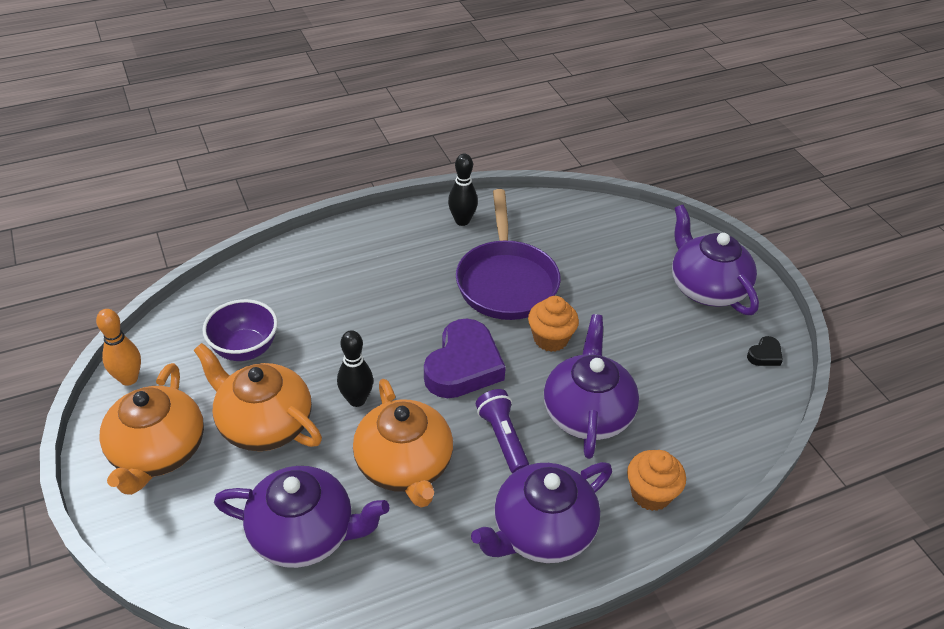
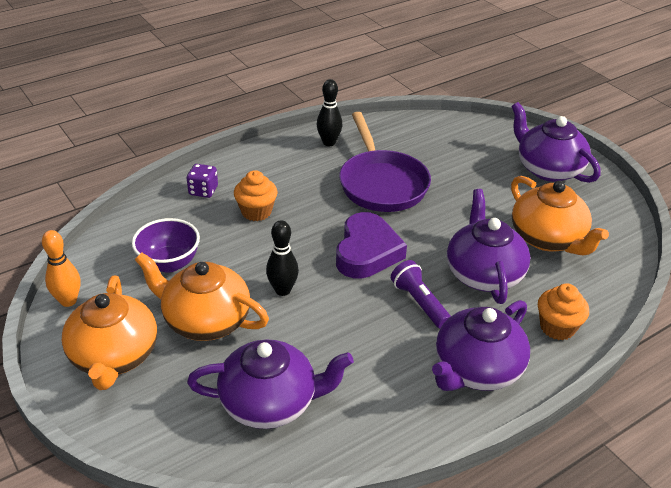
camera: 10 degrees left, 5 degrees down
(306, 264) = (203, 191): none -> purple dice
(405, 466) = (342, 336): orange teapot -> orange teapot (548, 239)
(550, 339) = (434, 222): orange cupcake -> orange cupcake (256, 212)
(764, 355) = (611, 212): black heart -> none

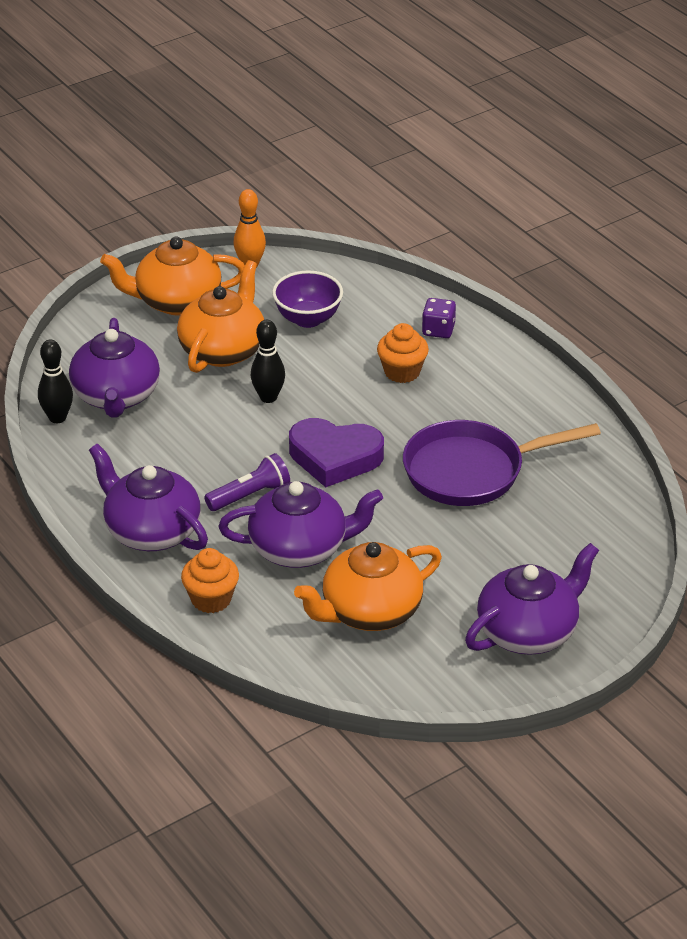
camera: 90 degrees right, 0 degrees up
(329, 142) = (559, 425): black bowling pin -> black bowling pin (57, 418)

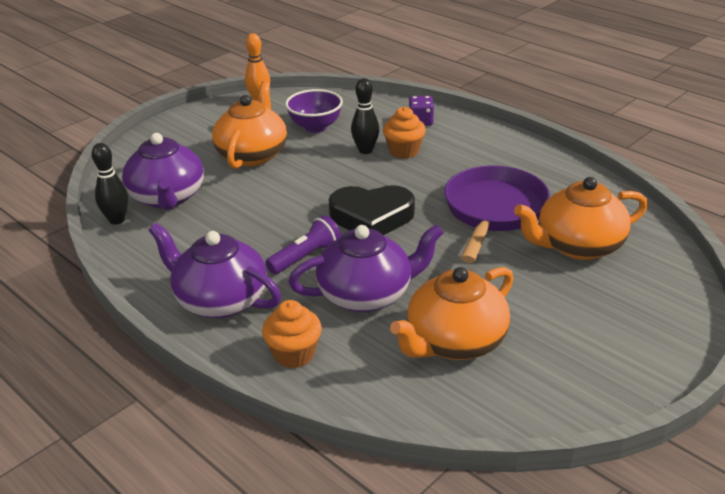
camera: 10 degrees left, 5 degrees down
(176, 301) = (206, 128): orange teapot -> orange teapot (578, 246)
(268, 397) = (300, 182): black bowling pin -> black bowling pin (365, 150)
(334, 457) = (371, 217): purple heart -> black heart
(471, 471) = (493, 212): purple pan -> purple pan turned 135 degrees clockwise
(528, 632) = (614, 337): purple teapot -> none

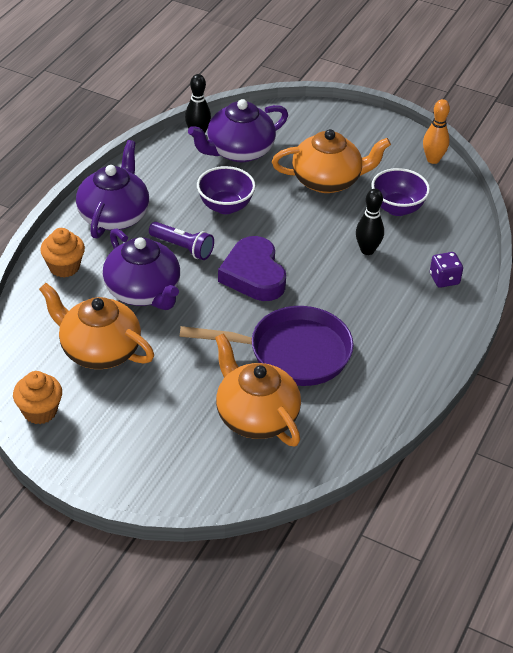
camera: 70 degrees right, 10 degrees up
(254, 219) = (225, 206): none -> purple bowl
(371, 217) = (253, 275): black heart -> purple heart
(404, 151) = (378, 276): orange cupcake -> orange cupcake (40, 411)

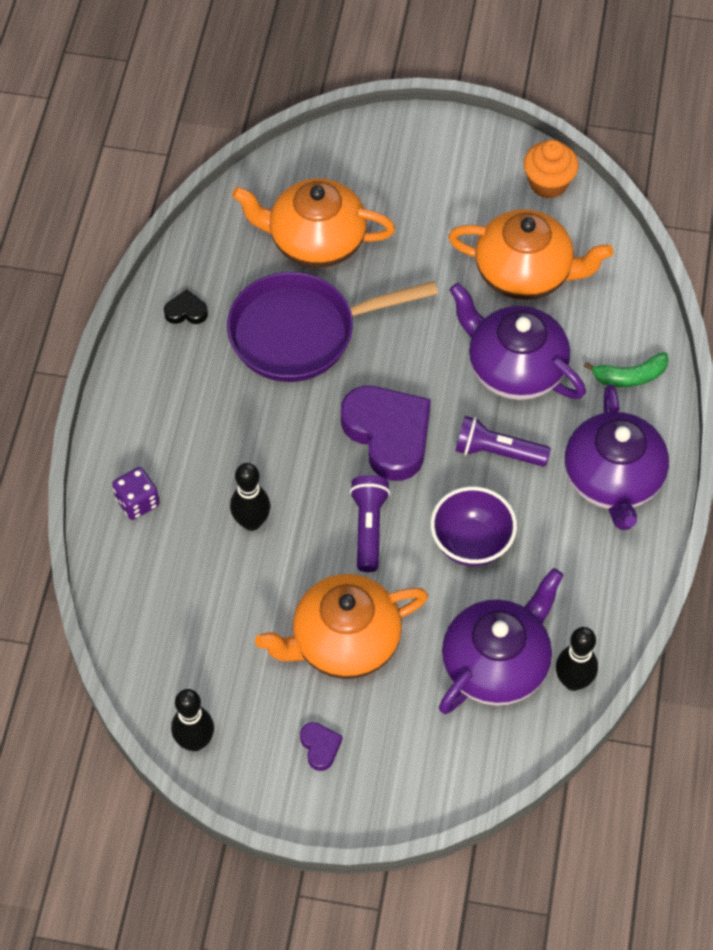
camera: 165 degrees right, 15 degrees up
(64, 267) = (630, 376): orange cupcake -> green banana
(255, 416) = (315, 241): orange teapot -> orange teapot turned 150 degrees clockwise
(289, 229) = (368, 527): none -> purple flashlight
(359, 141) = (320, 747): none -> purple heart
(379, 390) = (186, 311): none -> black heart
(397, 208) = (228, 616): purple bowl -> none
(433, 159) = (195, 741): orange bowling pin -> black bowling pin

